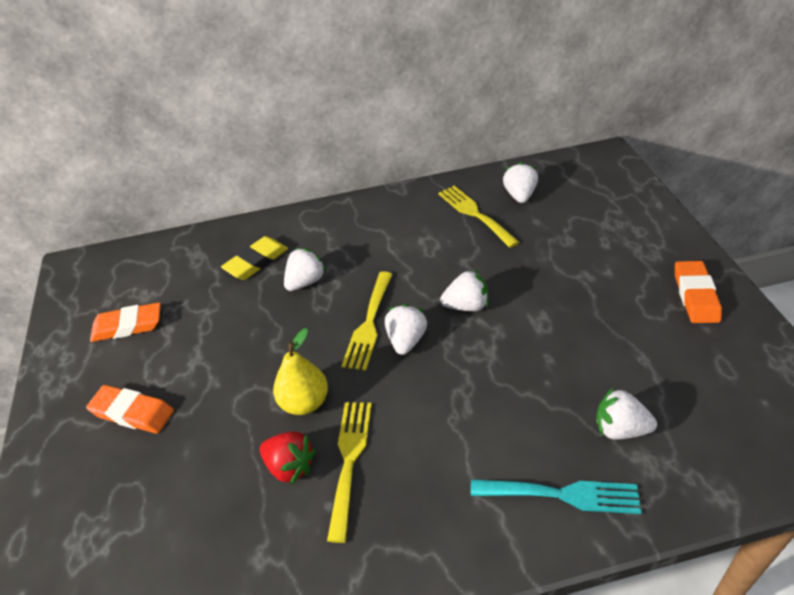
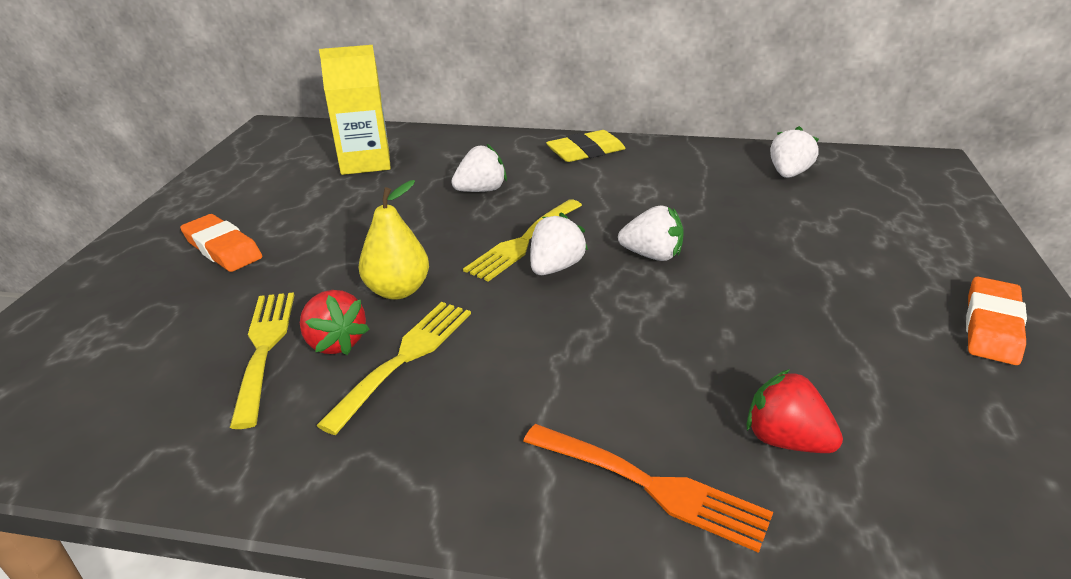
camera: 20 degrees right, 10 degrees down
(128, 326) = (279, 182): orange eraser -> none
(189, 281) = (365, 162): none -> yellow carton
(256, 262) = (443, 163): yellow eraser -> yellow eraser (586, 152)
(474, 214) = (719, 177): yellow fork -> yellow fork (264, 348)
(562, 494) = (652, 486): turquoise fork -> orange fork
(620, 429) = (786, 440): white strawberry -> red strawberry

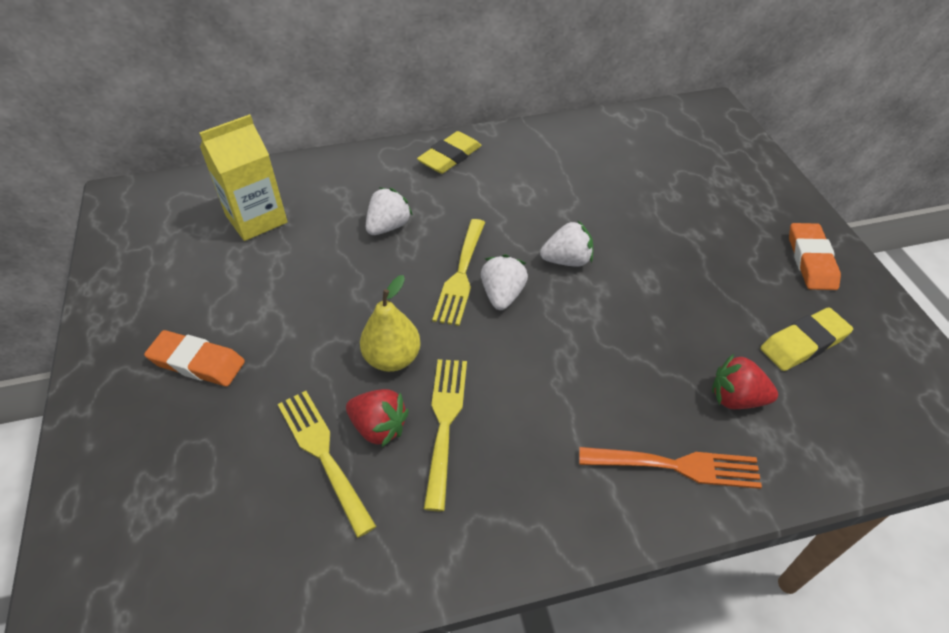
camera: 25 degrees left, 15 degrees up
(788, 174) = (621, 144): white strawberry -> none
(928, 409) = (803, 343): none -> yellow eraser

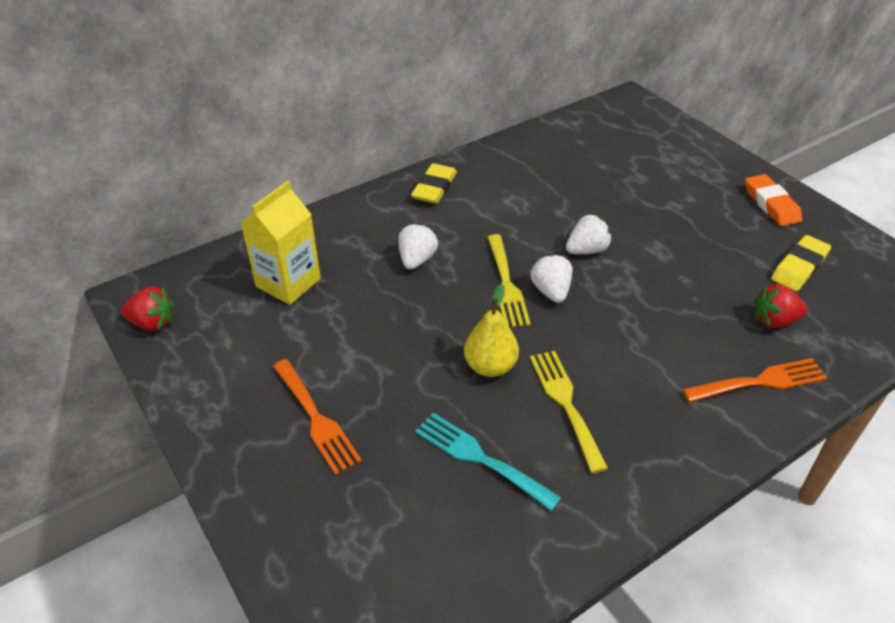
camera: 20 degrees left, 5 degrees down
(197, 362) = (316, 419): orange eraser -> orange fork
(323, 454) = (480, 458): yellow fork -> turquoise fork
(379, 427) = (513, 423): red strawberry -> red strawberry (153, 323)

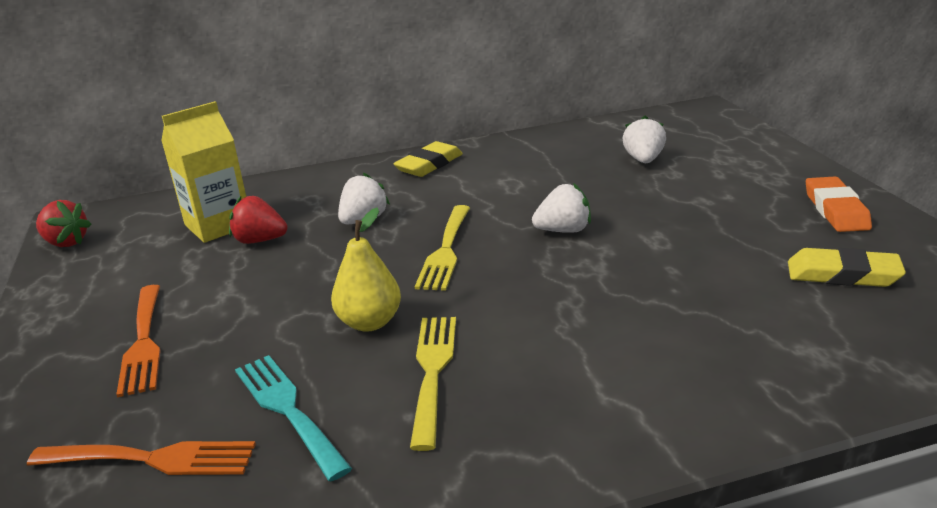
camera: 20 degrees right, 15 degrees down
(551, 291) = (493, 262): white strawberry -> white strawberry (643, 160)
(760, 381) = (715, 388): orange fork -> orange fork (152, 459)
(774, 321) = (774, 325): red strawberry -> red strawberry (260, 240)
(799, 267) = (843, 274): yellow eraser -> yellow eraser turned 45 degrees clockwise

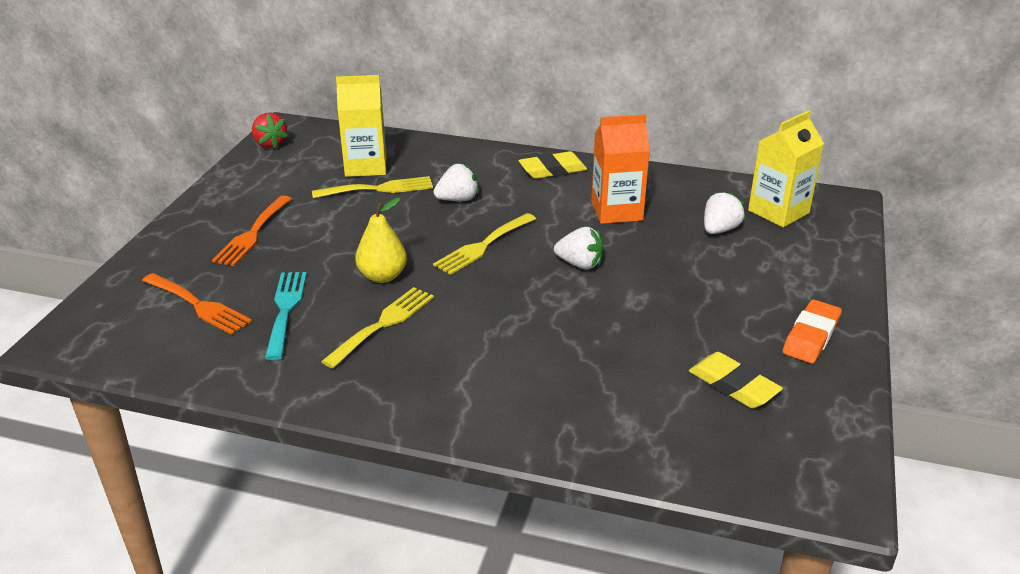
camera: 30 degrees right, 5 degrees up
(260, 240) = (379, 189): red strawberry -> yellow fork
(535, 176) = (616, 211): none -> orange carton
(669, 132) = (778, 212): none -> yellow carton

